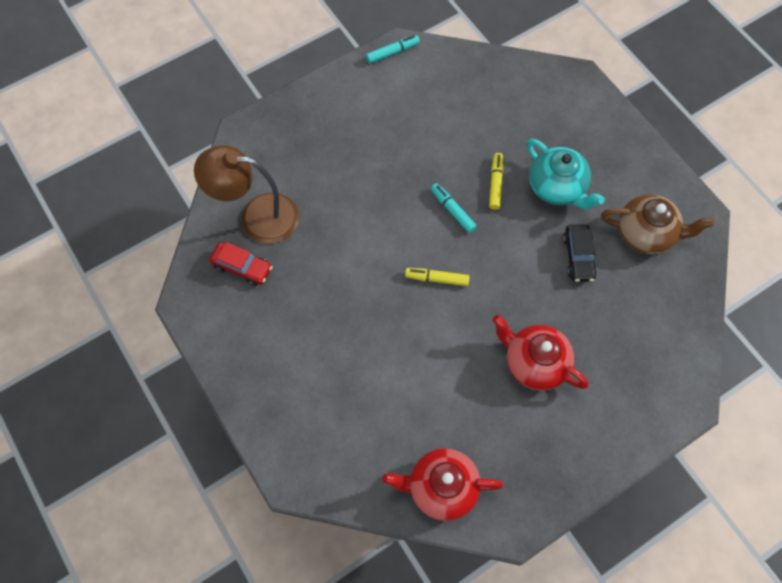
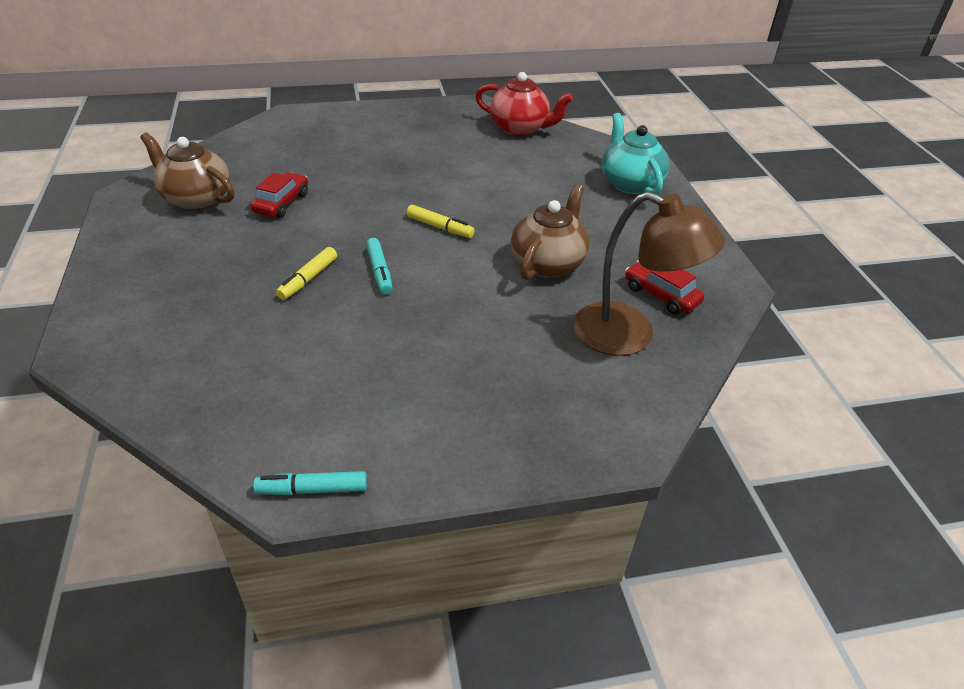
camera: 160 degrees left, 25 degrees down
(335, 269) = (548, 263): none -> brown teapot
(534, 363) = (391, 159): red teapot -> none
(557, 187) = (242, 255): turquoise teapot -> turquoise teapot (630, 183)
(578, 257) = (282, 203): black car -> red car

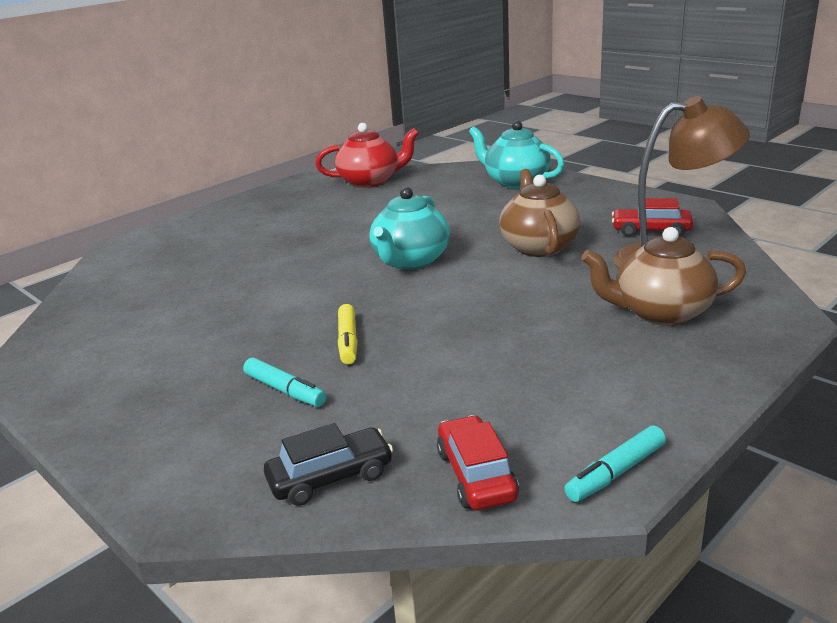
camera: 30 degrees left, 15 degrees down
(167, 380) = (330, 477): none -> black car
(196, 199) = (119, 337): brown teapot -> brown teapot (660, 312)
(282, 203) = (225, 303): red car -> red car (476, 475)
(379, 271) = (408, 308): turquoise marker -> turquoise marker (285, 390)
(440, 227) = (411, 261): yellow marker -> turquoise teapot

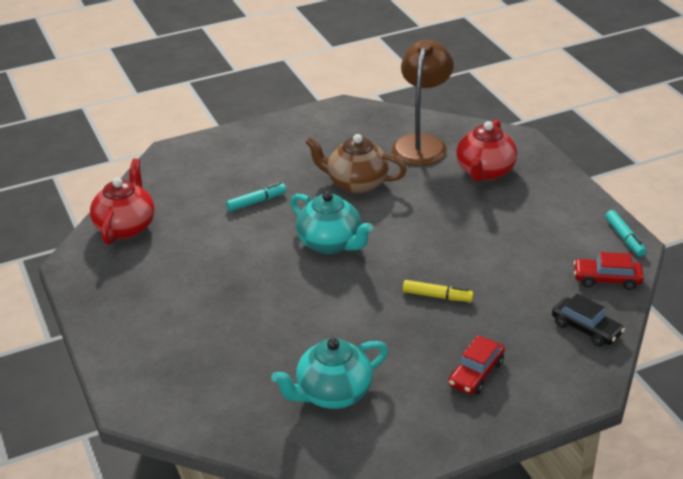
camera: 70 degrees left, 10 degrees up
(285, 390) = (485, 333): turquoise marker -> turquoise marker (256, 202)
(330, 477) = (586, 329): black car -> black car turned 135 degrees clockwise
(516, 182) = (218, 156): turquoise teapot -> turquoise teapot (333, 394)
(651, 231) = (371, 134): red car -> red car (476, 373)
(660, 312) = (485, 172): brown teapot -> red teapot

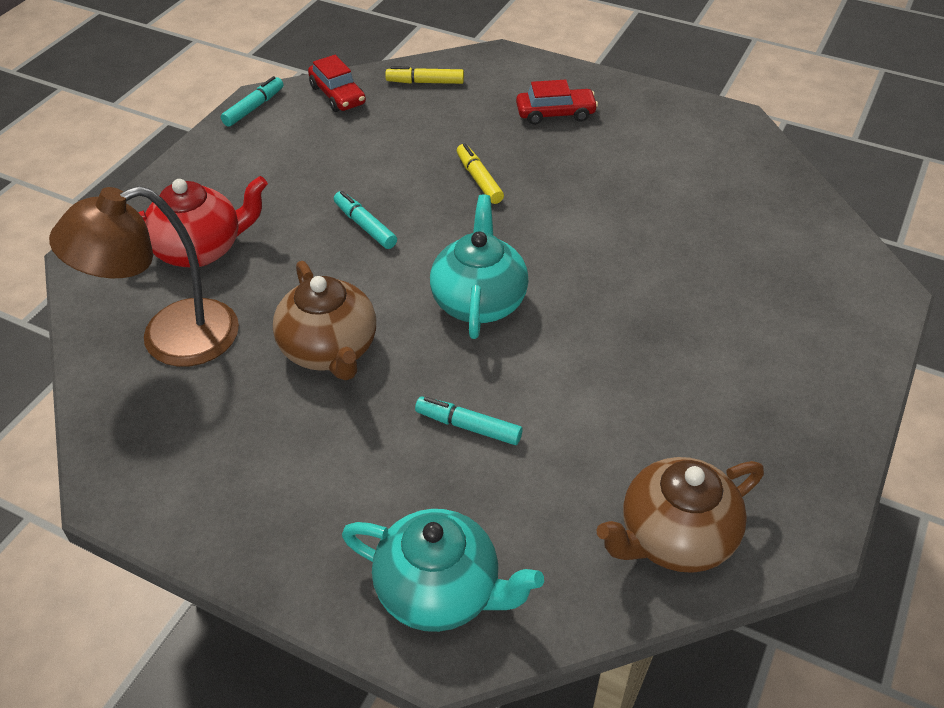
camera: 130 degrees left, 10 degrees up
(126, 227) = (674, 537): red teapot -> brown teapot
(333, 394) = (686, 176): turquoise teapot -> turquoise teapot (440, 591)
(442, 232) = (365, 226): none -> turquoise marker
(586, 329) = (425, 82): black car -> yellow marker

